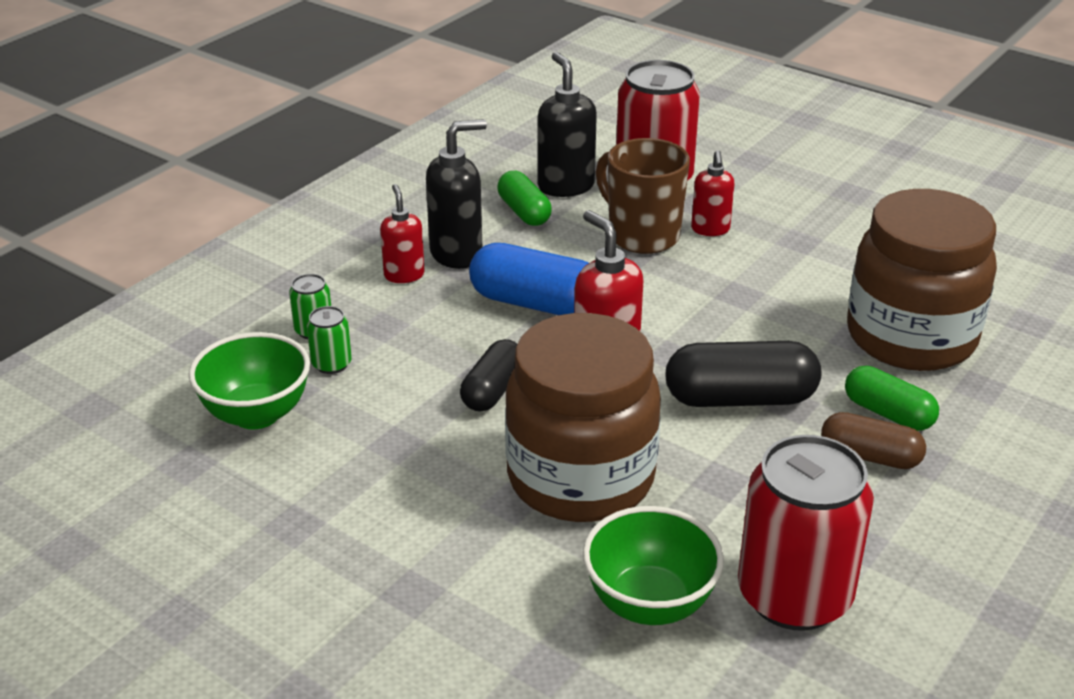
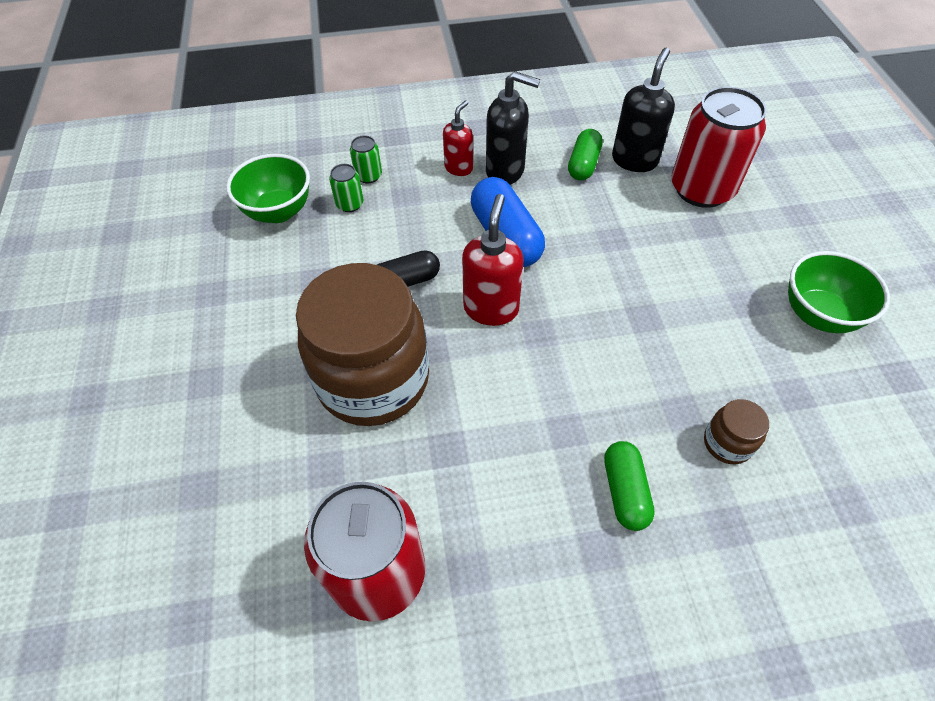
camera: 45 degrees right, 20 degrees up
(642, 235) = (636, 228): brown mug -> none
(649, 603) = (297, 499): green bowl -> green bowl (818, 315)
(710, 229) = (691, 252): red soap dispenser -> none
(740, 398) = (538, 398): black capsule -> none
(870, 456) = (565, 514): brown capsule -> none
(911, 337) = (727, 443): brown jar -> brown jar, size x0.41

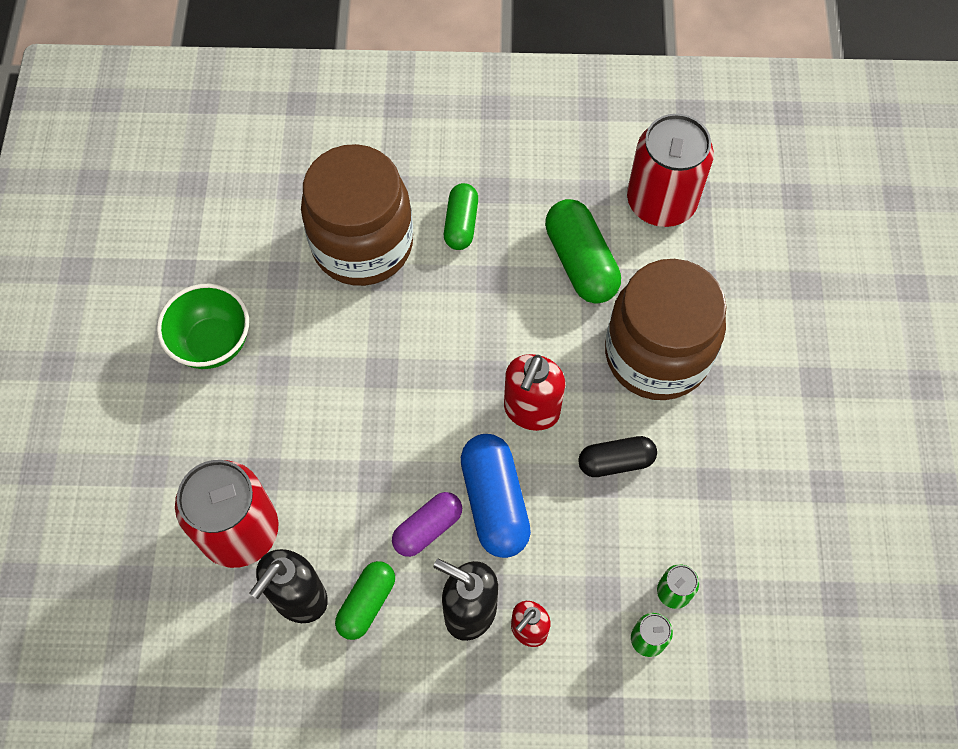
camera: 170 degrees left, 10 degrees up
(278, 211) = (762, 597): green bowl -> none
(470, 468) = (580, 262): none -> green capsule
(555, 212) = (428, 528): none -> purple capsule
(727, 443) = (362, 244): brown jar -> brown jar, size x2.46

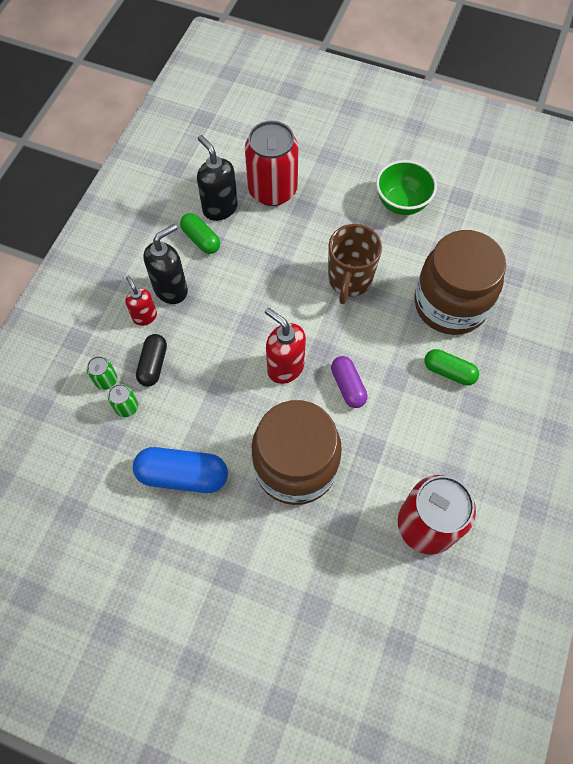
camera: 110 degrees right, 0 degrees up
(367, 373) = (349, 280): none -> brown mug
(428, 528) = (231, 283): purple capsule -> purple capsule (348, 386)
(494, 502) = (231, 324): blue capsule -> blue capsule (183, 475)
(580, 262) = (390, 442): green capsule -> none
(615, 462) = (227, 406): black capsule -> black capsule (153, 364)

